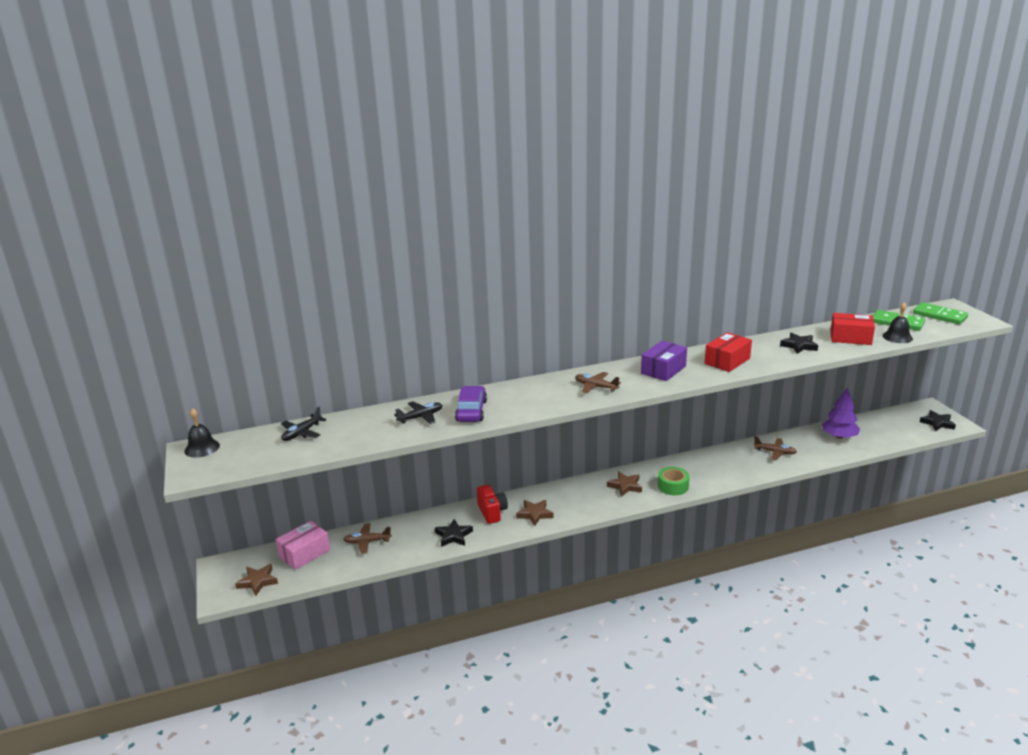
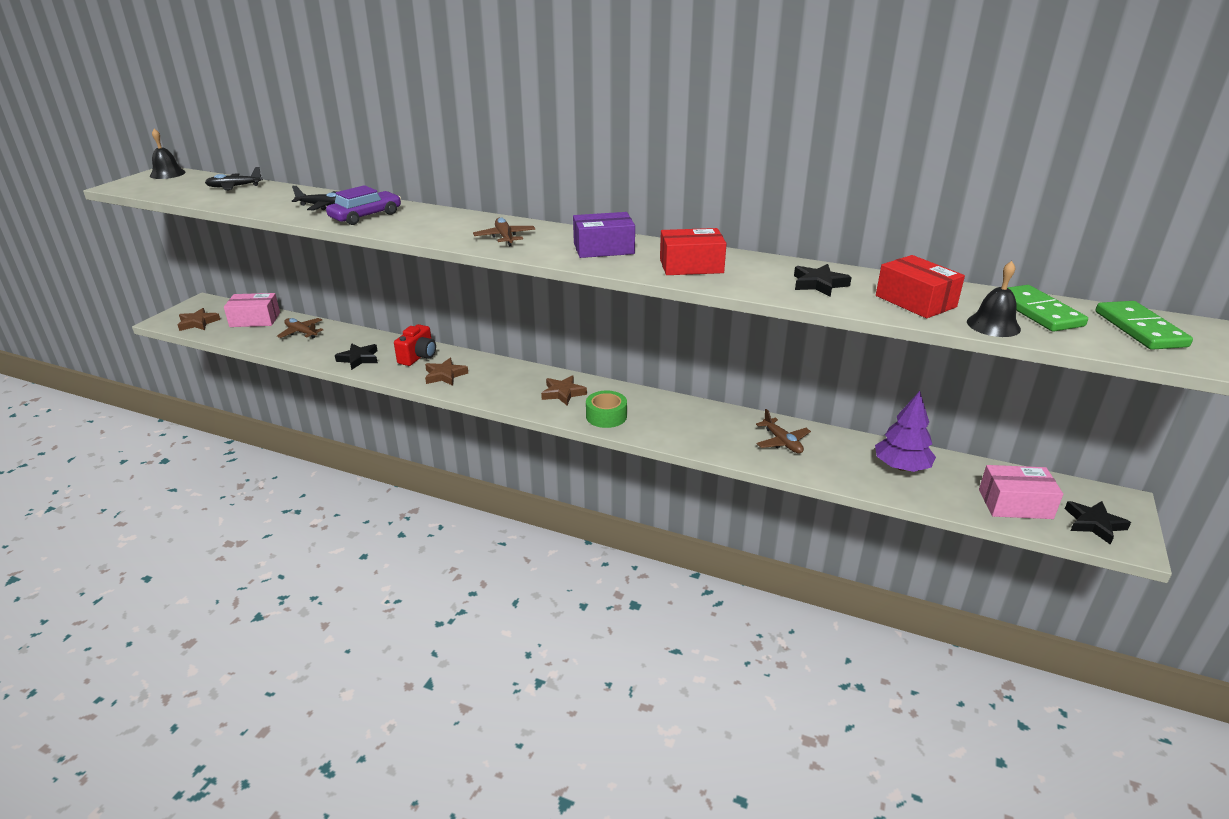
camera: 40 degrees right, 5 degrees up
(902, 430) = (1015, 504): none -> pink box

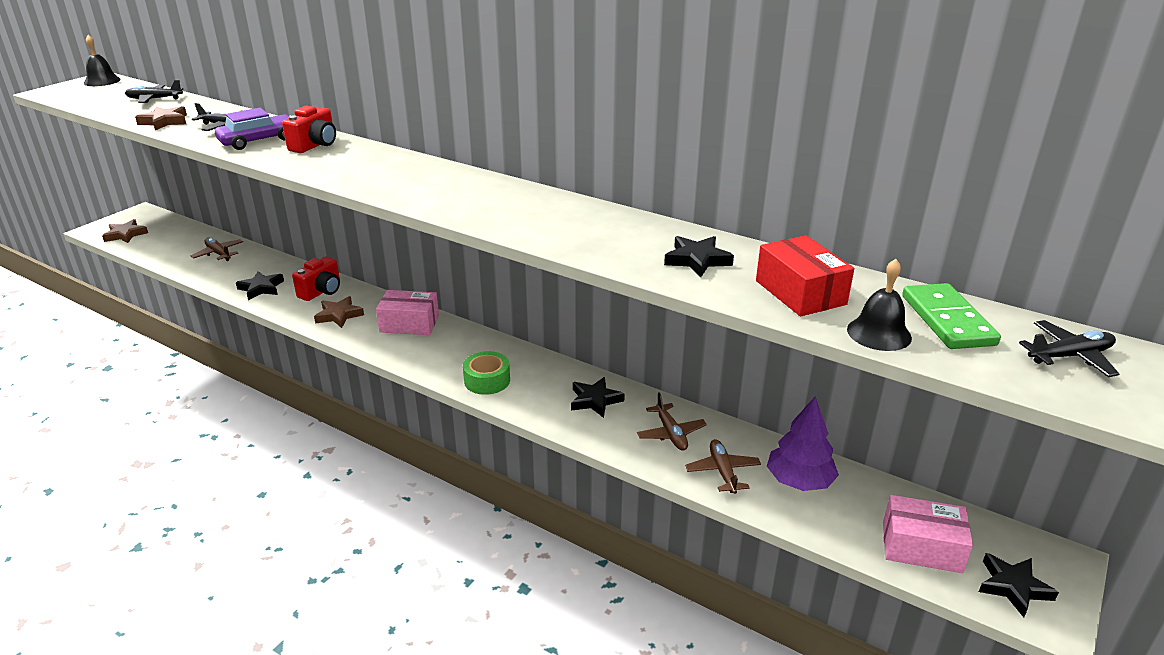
camera: 10 degrees right, 0 degrees up
(255, 320) = (181, 236): pink box -> pink box (409, 324)
(422, 217) = (315, 145): none -> red camera
(505, 237) = (384, 175): brown plane -> brown plane (722, 471)
(563, 393) = (452, 348): brown star -> brown star (164, 122)
(603, 248) = (481, 196): purple box -> none
(691, 266) = (564, 225): red box -> none
(707, 423) = (595, 400): none -> black star
(1140, 329) = (1069, 356): green domino -> black plane

